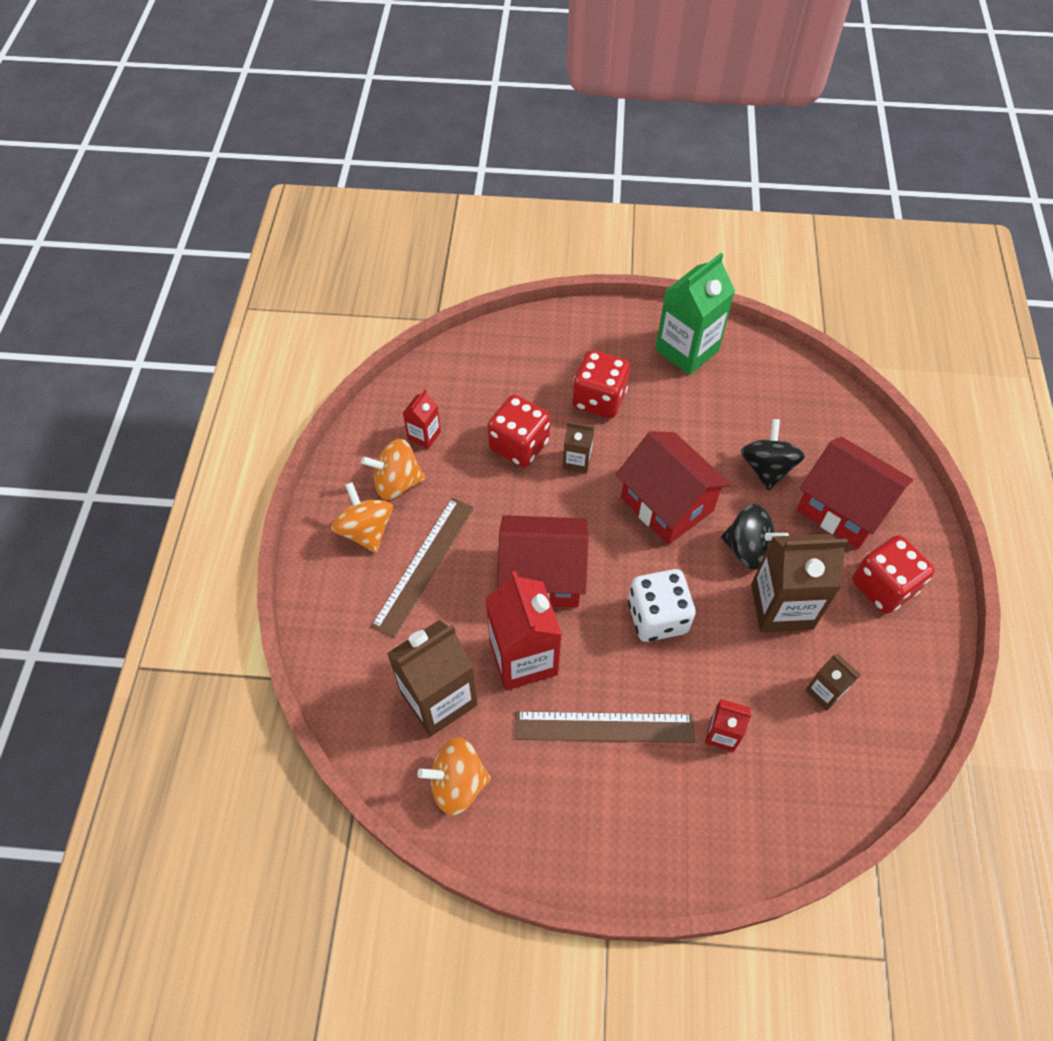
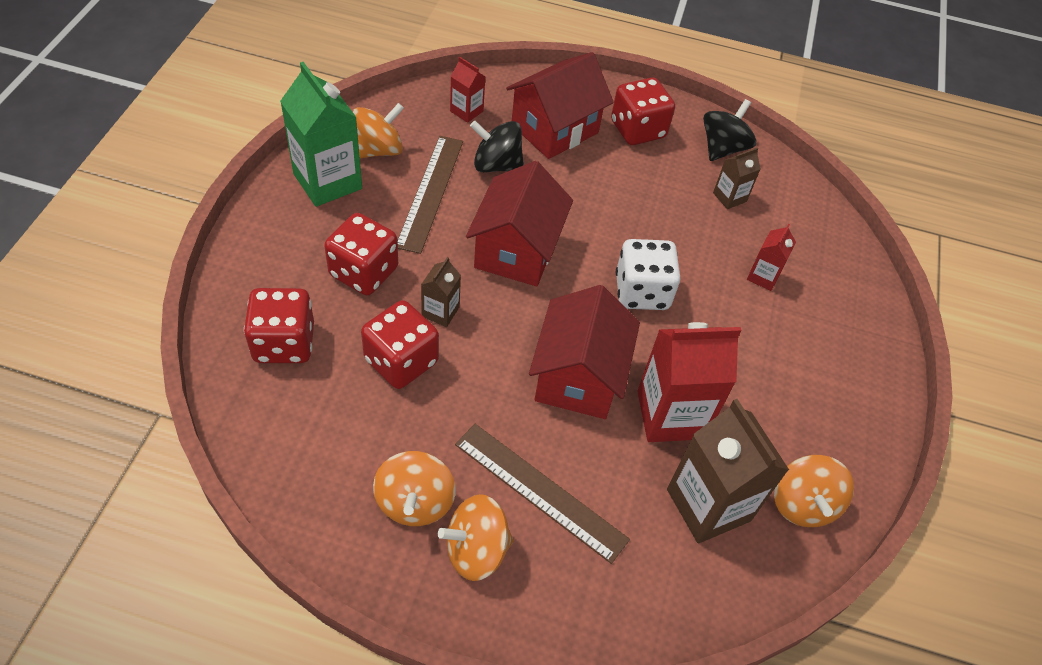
camera: 85 degrees left, 5 degrees down
(424, 435) = (352, 458): red carton -> red carton (466, 111)
(513, 368) = (284, 343): none -> red dice
(604, 726) = (750, 362): brown ruler -> brown ruler (430, 192)
(667, 504) = (516, 250): red house -> red house turned 45 degrees counterclockwise
(741, 375) = (378, 150): none -> orange spinning top
(748, 549) = (582, 205): black spinning top -> black spinning top (723, 148)
(781, 606) = (645, 200): brown carton -> none

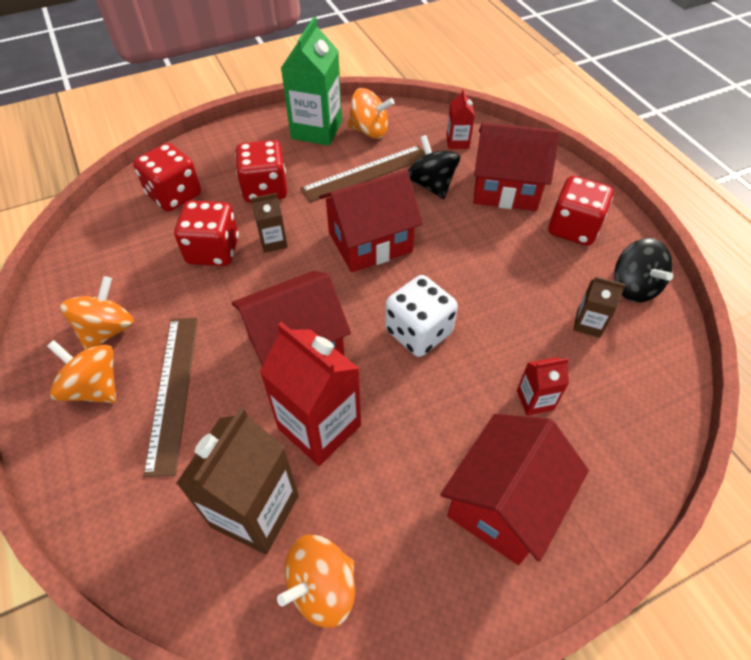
camera: 55 degrees right, 0 degrees up
(415, 502) = (107, 330): orange spinning top -> orange spinning top turned 150 degrees clockwise
(723, 148) = (633, 287): black spinning top -> black spinning top turned 75 degrees clockwise
(824, 356) = (504, 503): none -> red house

